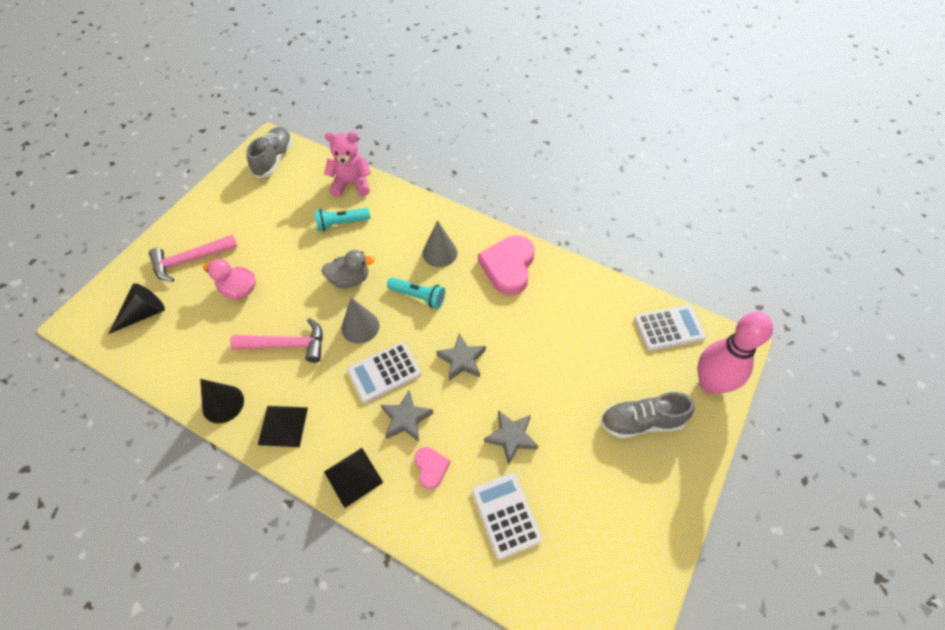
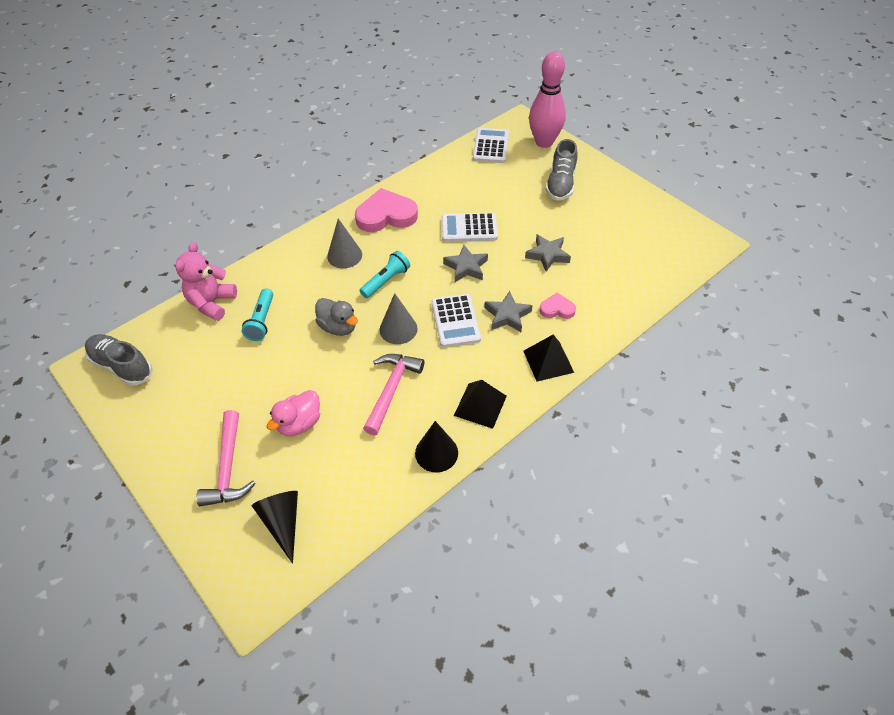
camera: 70 degrees left, 5 degrees down
(349, 279) = (338, 327): grey duck -> grey duck turned 120 degrees clockwise
(506, 515) = (609, 274): white calculator -> white calculator (469, 228)
(508, 267) = (386, 215): pink heart -> pink heart turned 135 degrees clockwise

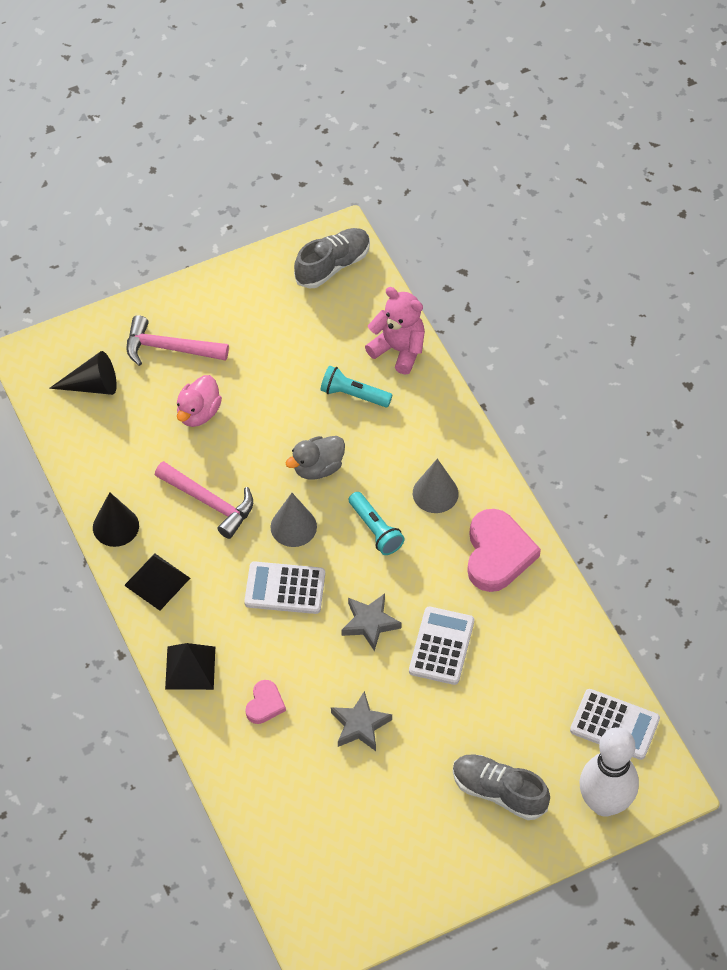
camera: 105 degrees right, 5 degrees up
(299, 423) = (198, 413): pink duck -> pink duck turned 120 degrees counterclockwise
(507, 315) = (273, 646): grey star -> none
(544, 142) = (604, 803): pink bowling pin -> white bowling pin

